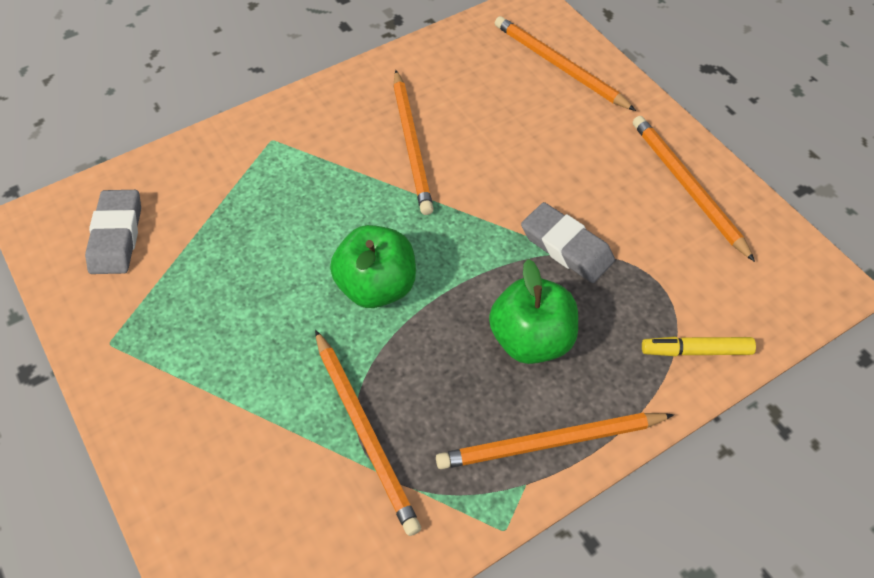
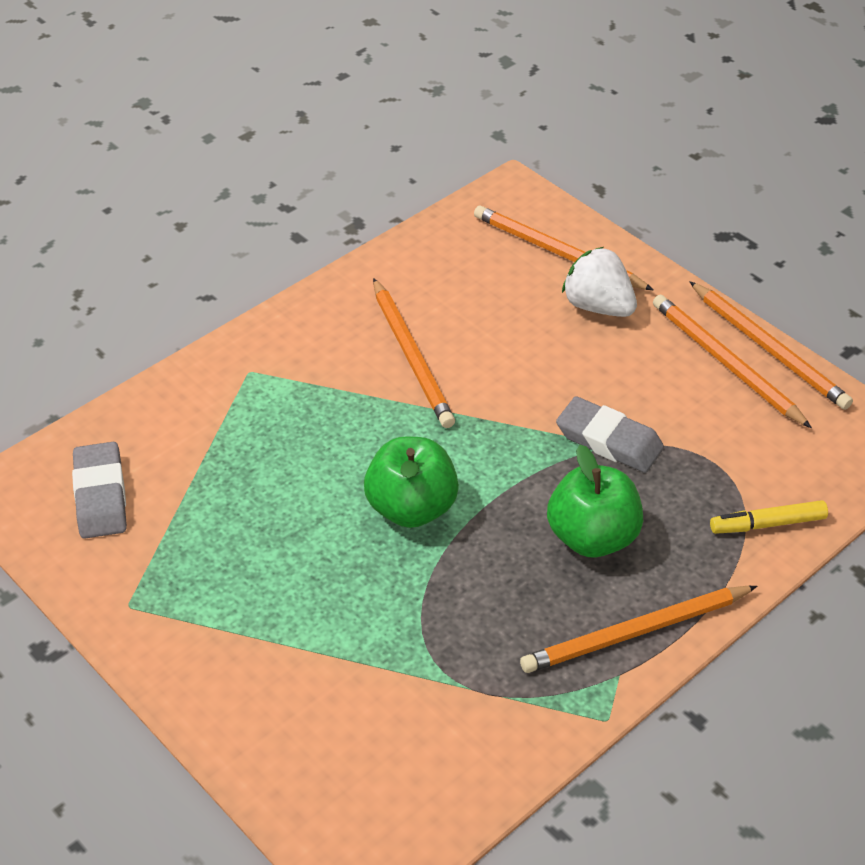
camera: 10 degrees left, 10 degrees down
(365, 432) = (438, 651): orange pencil -> orange pencil (769, 349)
(583, 119) = (598, 306): none -> white strawberry

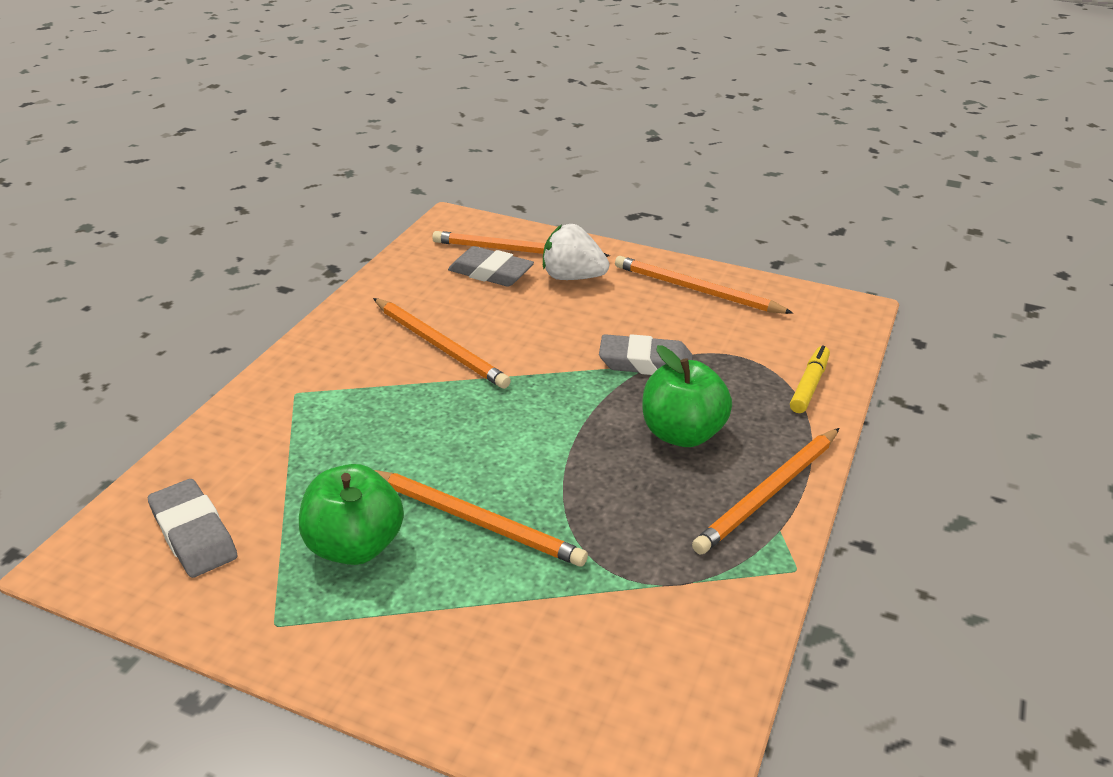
camera: 25 degrees left, 10 degrees down
(411, 508) = (512, 456): green apple -> green apple (355, 546)
(513, 276) = (490, 273): none -> grey eraser
(767, 524) = (809, 385): yellow marker -> yellow marker turned 150 degrees clockwise
(769, 349) = (721, 274): orange pencil -> orange pencil (476, 521)

